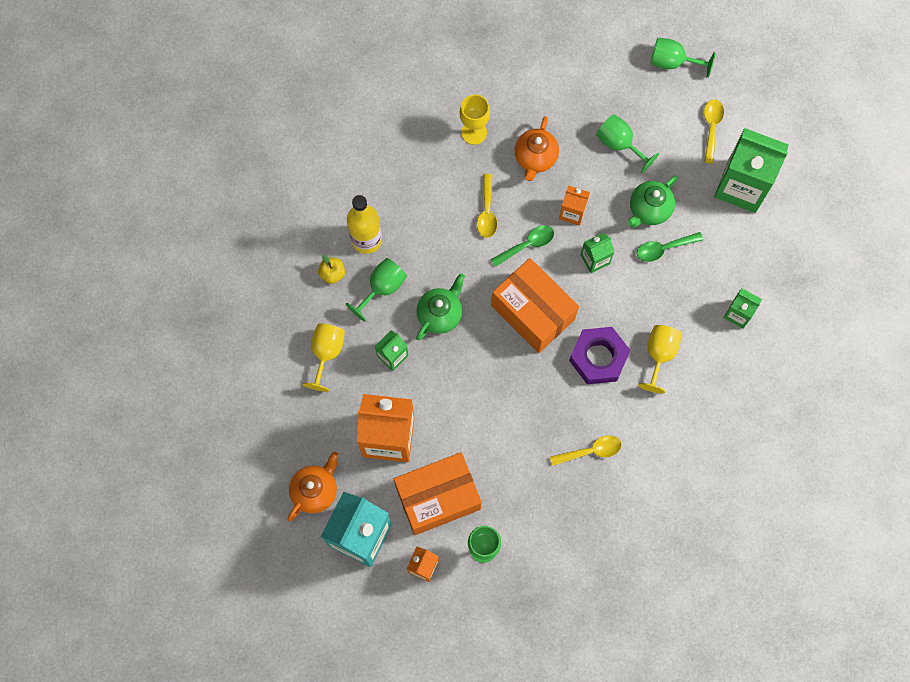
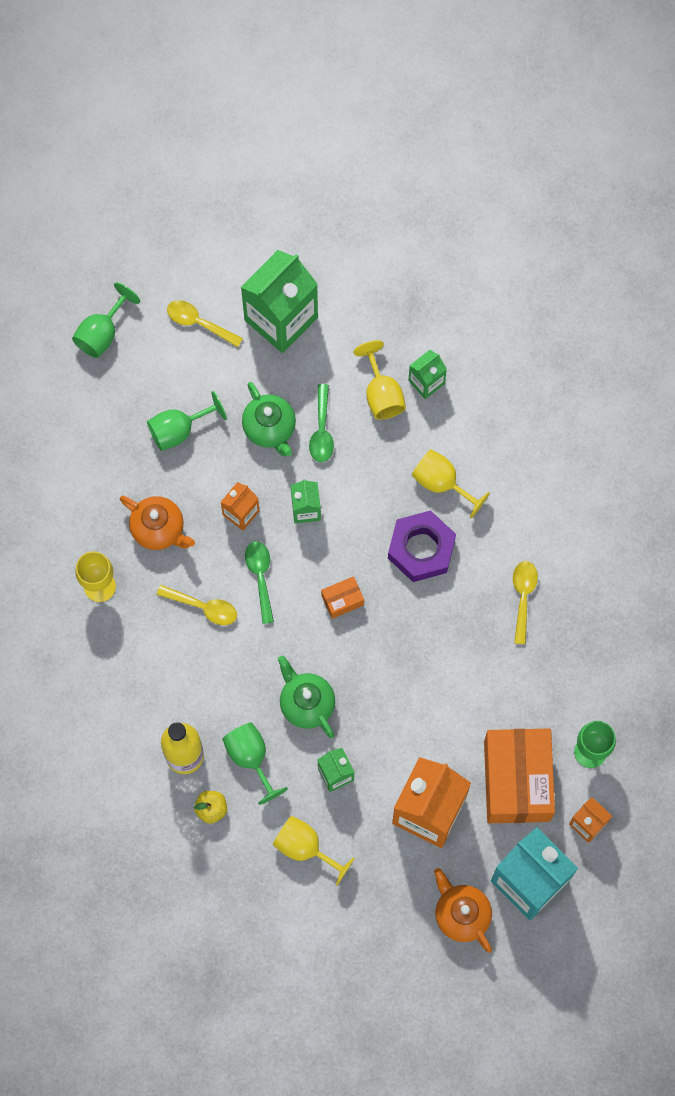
camera: 70 degrees left, 0 degrees up
(533, 312) = (342, 600): orange box -> orange box, size x0.43
(713, 283) = (381, 394): none -> yellow goblet

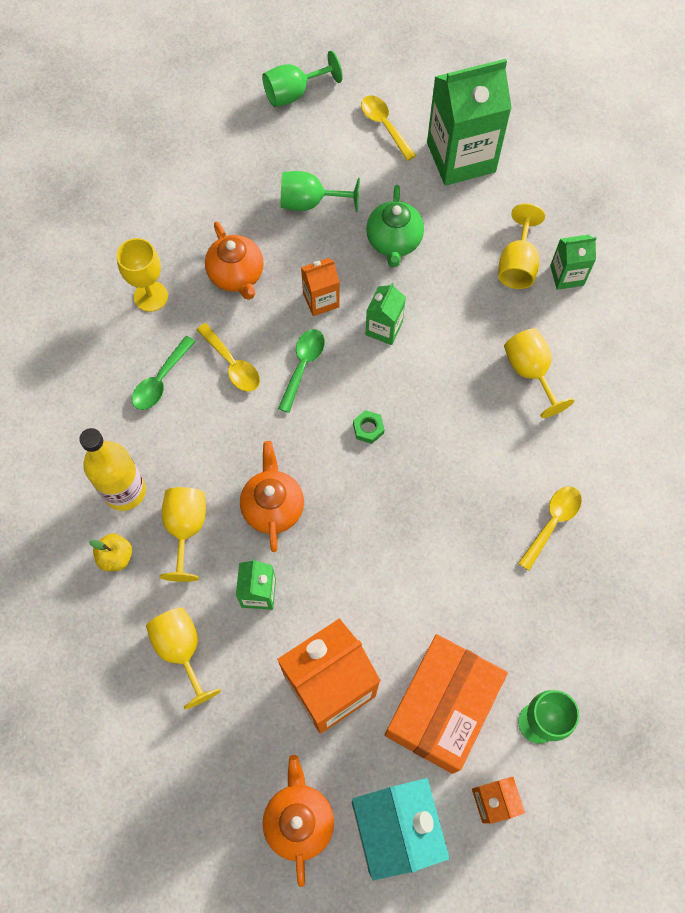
camera: 30 degrees right, 5 degrees down
(250, 758) = (186, 529): green goblet -> yellow goblet
(306, 703) = (273, 506): green teapot -> orange teapot
(322, 430) = (441, 268): green spoon -> green spoon (161, 380)
(342, 600) = (368, 428): orange box -> green nut
(421, 549) = (474, 422): purple nut -> none

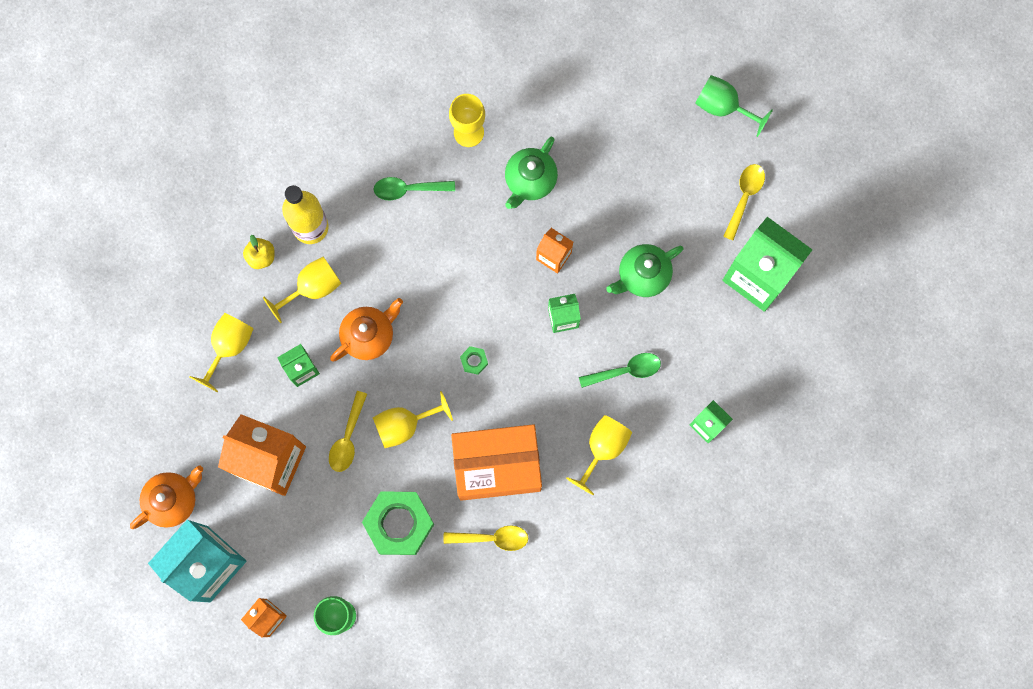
camera: 55 degrees right, 10 degrees up
(232, 364) = (456, 230): yellow spoon -> yellow spoon (348, 438)
(237, 275) = (530, 181): orange teapot -> green teapot
(303, 366) = (490, 280): green spoon -> green spoon (625, 370)
(310, 202) = (632, 189): green goblet -> none
(441, 708) = (306, 545): orange box -> orange box (497, 465)
(480, 601) = (399, 524): none -> green nut
(517, 264) = (690, 381): yellow goblet -> yellow goblet (404, 425)

